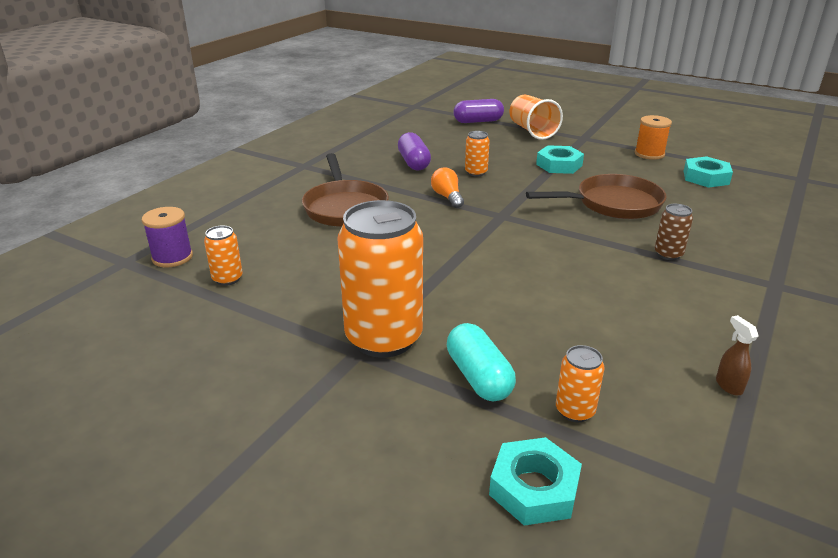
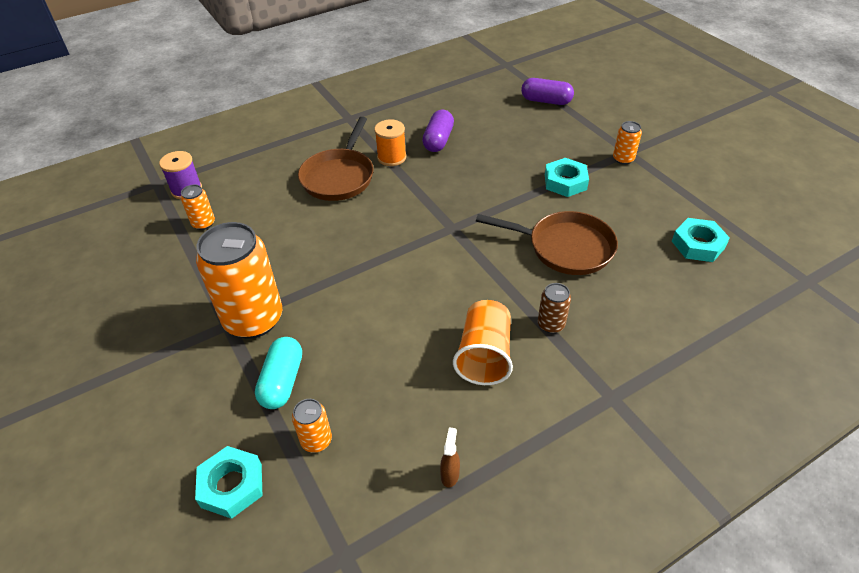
camera: 30 degrees right, 15 degrees up
(447, 197) = (428, 191): orange light bulb -> none
(476, 172) = (480, 169): orange can -> orange can (623, 159)
(532, 131) = (585, 128): orange cup -> orange cup (484, 355)
(649, 154) = (673, 194): orange spool -> orange spool (391, 157)

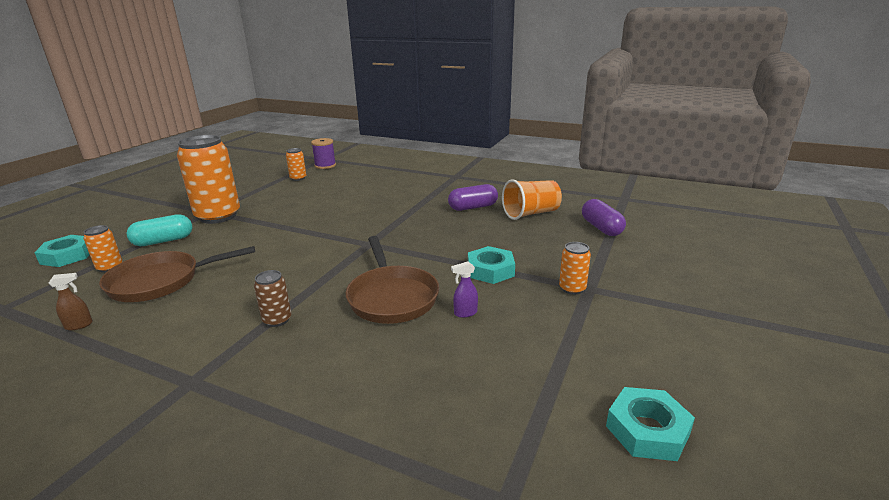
camera: 55 degrees right, 20 degrees down
(339, 177) = (385, 193): brown pan -> brown pan (161, 281)
(391, 157) = (429, 200): orange spool -> none
(484, 355) = (220, 301): orange cup -> orange cup (531, 213)
(618, 220) = (465, 313): none -> purple spray bottle
(698, 244) = (481, 376): turquoise nut -> turquoise nut (647, 430)

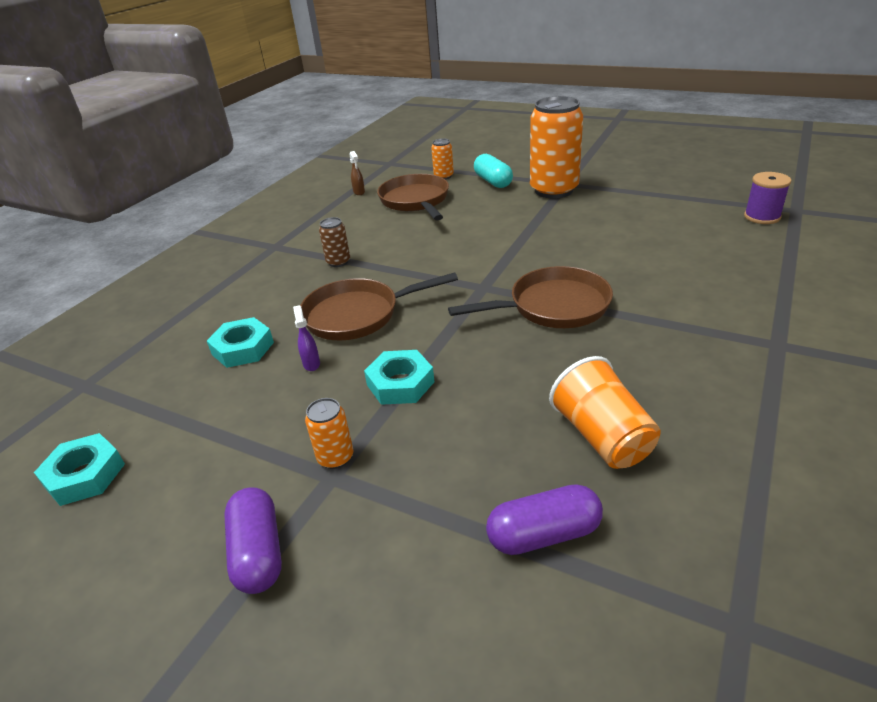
camera: 95 degrees right, 10 degrees up
(67, 256) = (466, 156): turquoise nut -> turquoise nut (243, 348)
(298, 178) = (693, 208): orange can -> none
(405, 221) = (553, 306): none -> brown pan
(473, 207) = (618, 367): purple capsule -> purple capsule (258, 552)

